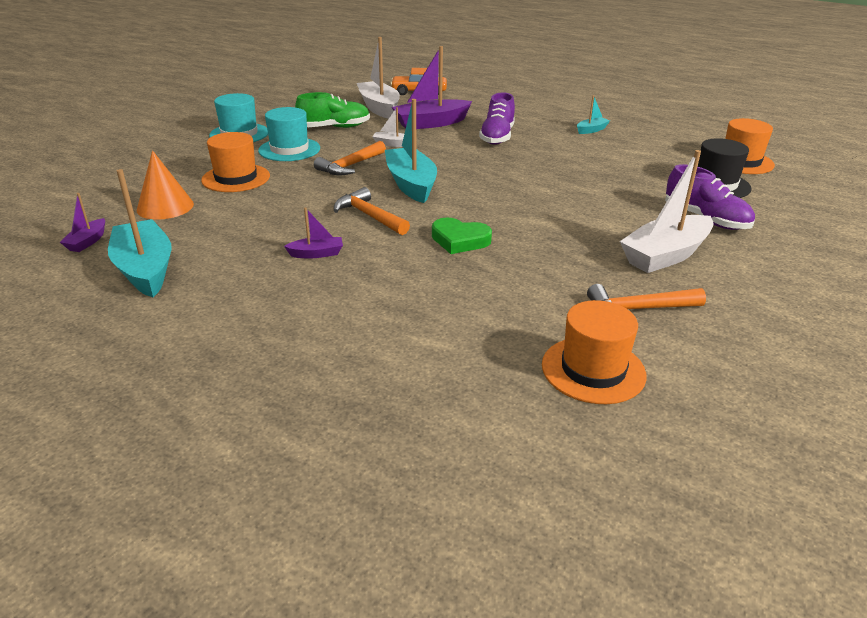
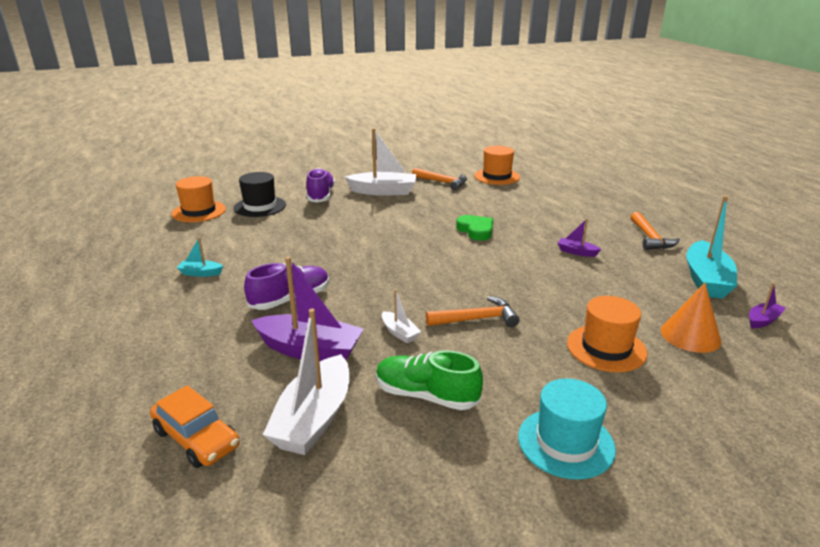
camera: 140 degrees left, 5 degrees down
(289, 149) = (519, 373): turquoise hat -> none
(369, 216) = (515, 264): orange hammer -> orange hammer (650, 238)
(411, 184) = (449, 278): turquoise boat -> none

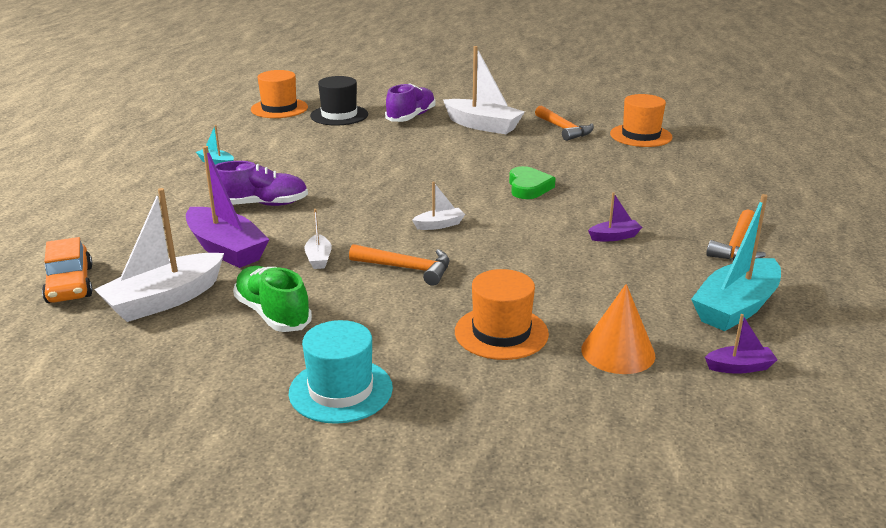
camera: 30 degrees right, 0 degrees up
(453, 276) = (439, 225): none -> white boat
(576, 252) = (614, 237): purple boat -> purple boat turned 105 degrees clockwise

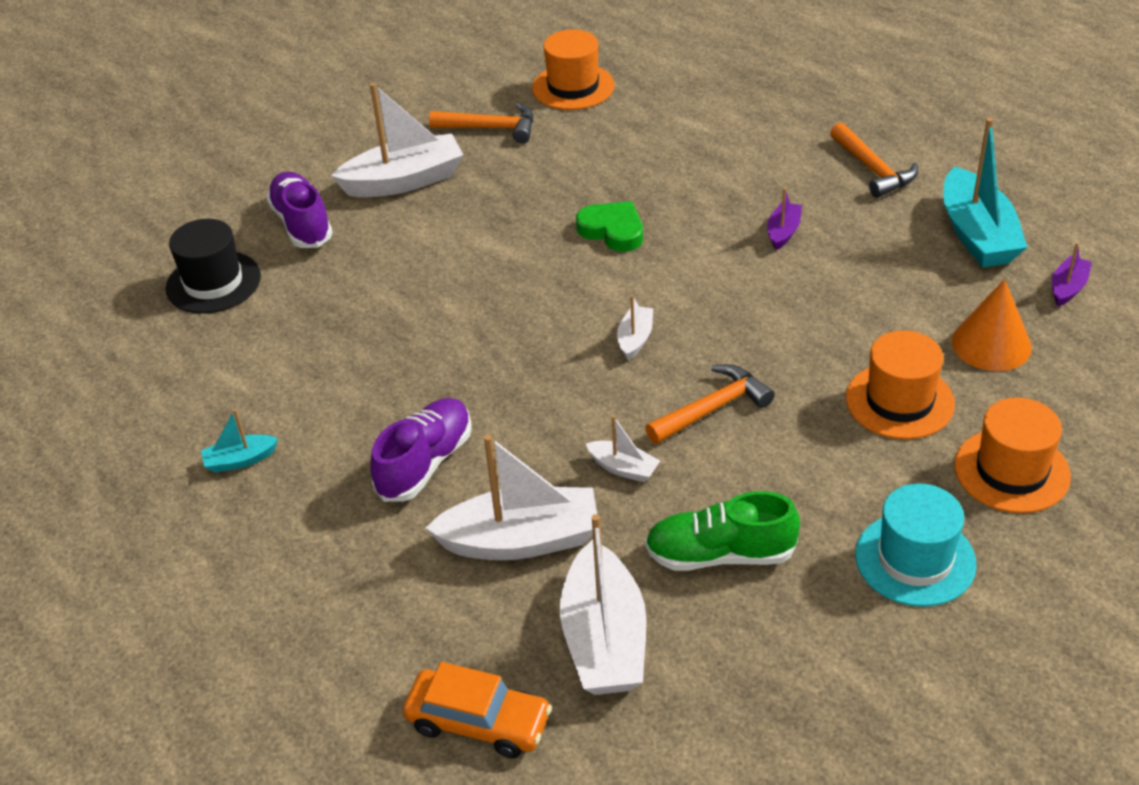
camera: 50 degrees left, 15 degrees up
(226, 249) = (521, 540): purple boat -> white boat
(279, 108) = (112, 328): orange hat -> orange hat (1011, 471)

